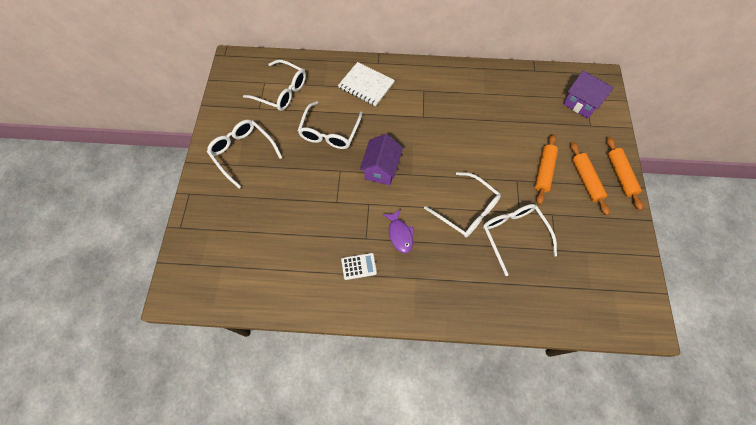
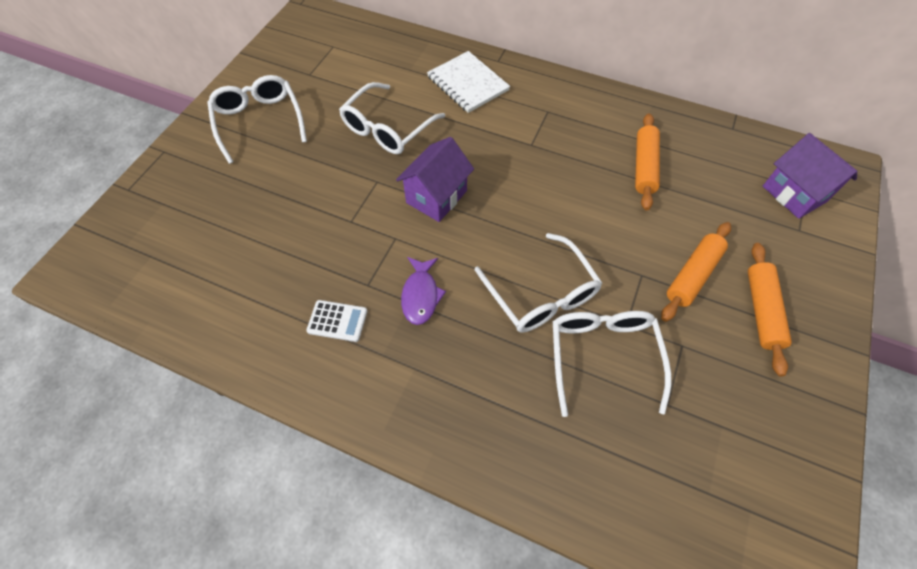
camera: 20 degrees right, 5 degrees down
(281, 91) = (349, 62): white glasses -> none
(620, 175) = (827, 322): orange rolling pin -> orange rolling pin (644, 166)

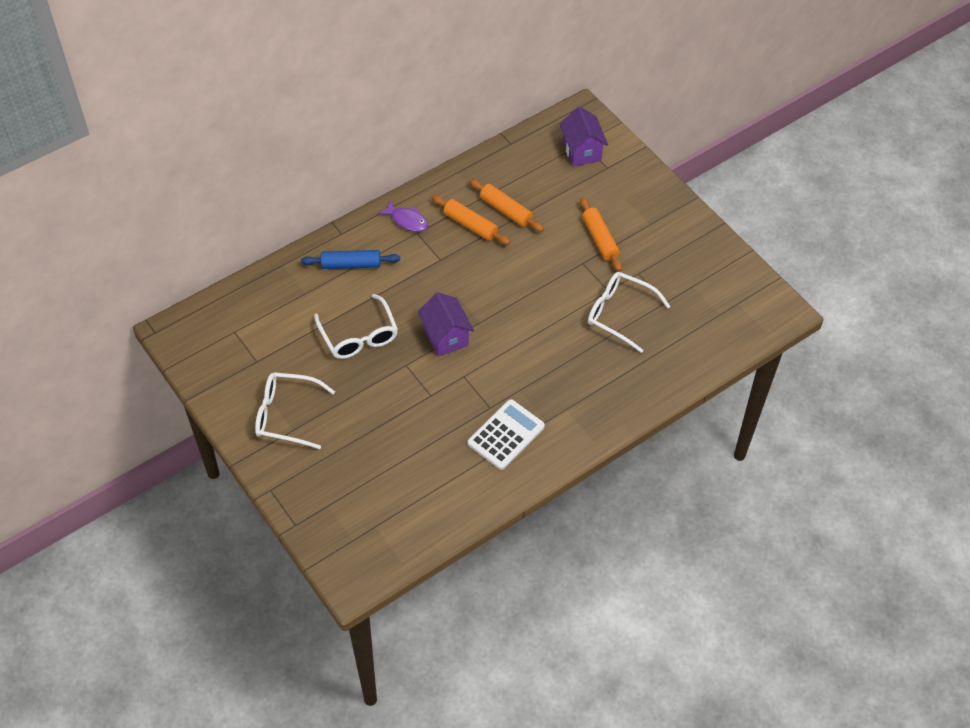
camera: 60 degrees left, 5 degrees down
(337, 321) = (506, 435): white calculator -> white calculator, size x1.75
(421, 295) = (518, 382): purple fish -> purple fish (407, 220)
(467, 83) = (351, 264): white notebook -> blue rolling pin
(541, 294) = (560, 320): white glasses -> none
(761, 311) = (643, 223): orange rolling pin -> orange rolling pin (470, 225)
(794, 194) = (581, 151): purple house -> purple house turned 75 degrees clockwise

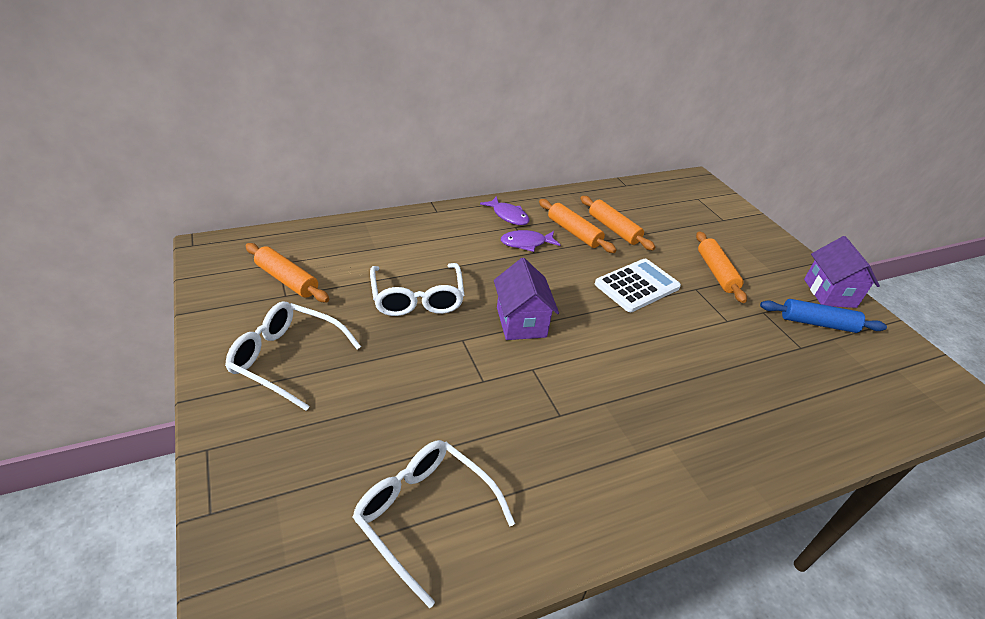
camera: 10 degrees right, 15 degrees down
(250, 346) = (287, 280): none -> orange rolling pin
(351, 264) = (436, 236): blue rolling pin -> blue rolling pin (817, 323)
(431, 251) = (526, 243): none -> purple fish
(506, 435) = (576, 457): white calculator -> white calculator (637, 286)
(581, 151) = (697, 203): purple house -> purple house (829, 293)
(619, 314) = (742, 347): white glasses -> white glasses (424, 514)

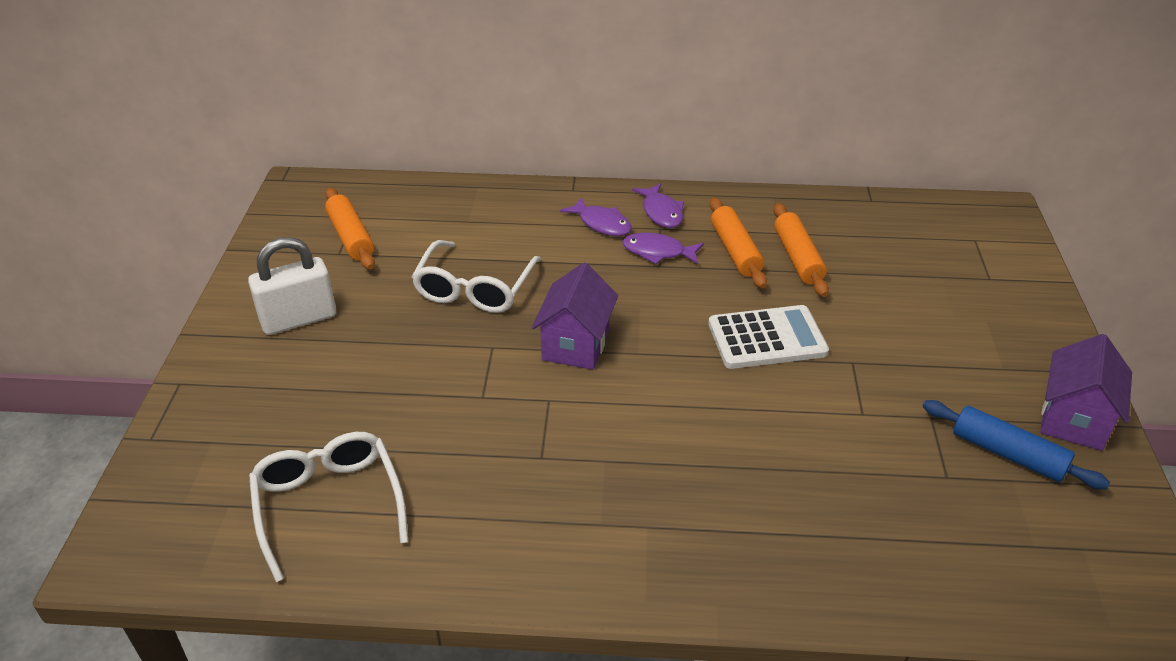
camera: 30 degrees right, 0 degrees up
(286, 359) = (299, 319): white glasses -> white padlock
(474, 231) = (601, 224): none -> purple fish
(716, 272) = (905, 348): orange rolling pin -> none

